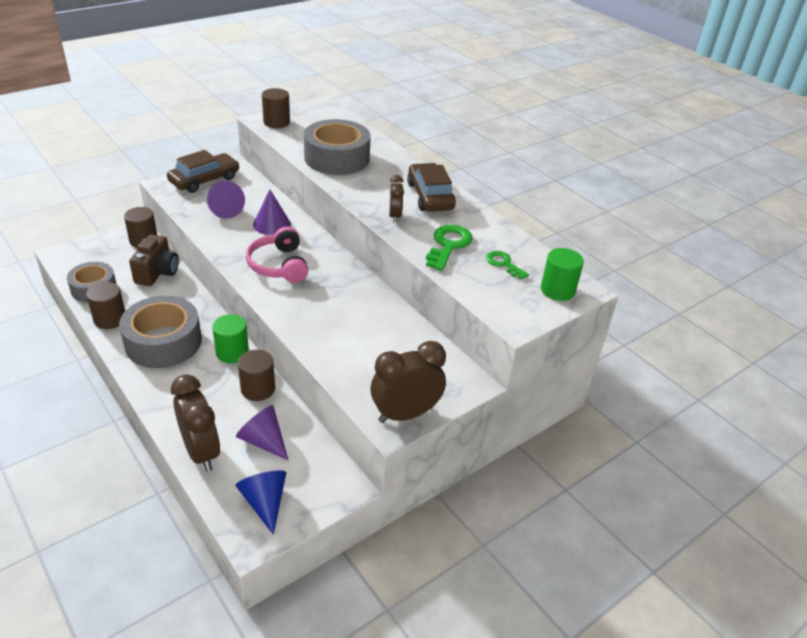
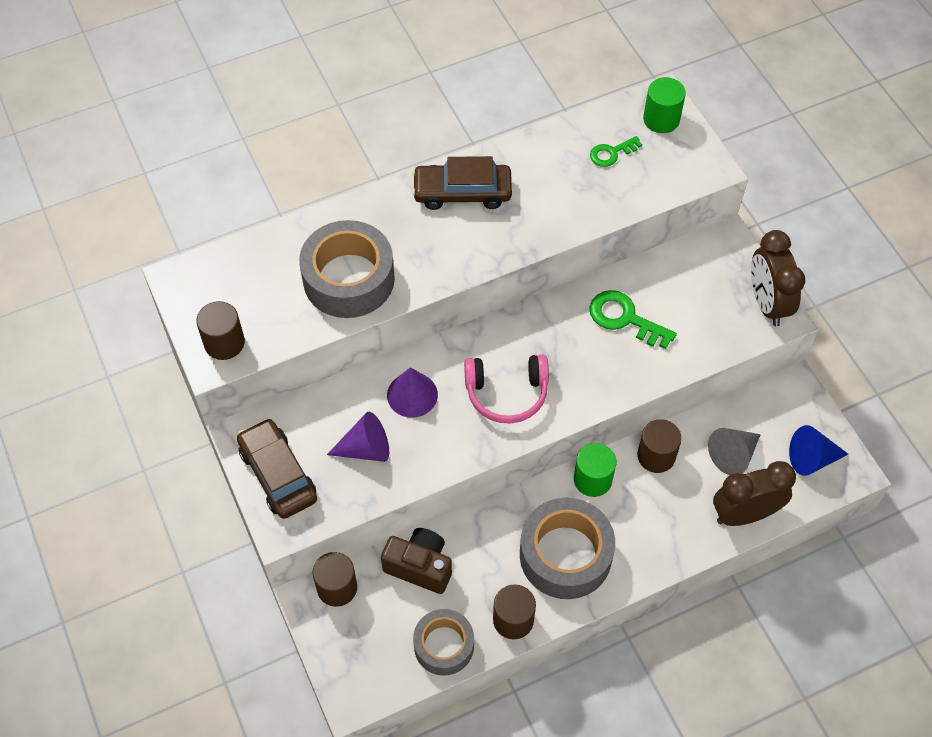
camera: 75 degrees left, 20 degrees up
(263, 441) = (733, 455): purple cone -> grey cone
(394, 216) = (504, 237): brown clock -> none
(448, 245) = (571, 196): green key -> green key (625, 318)

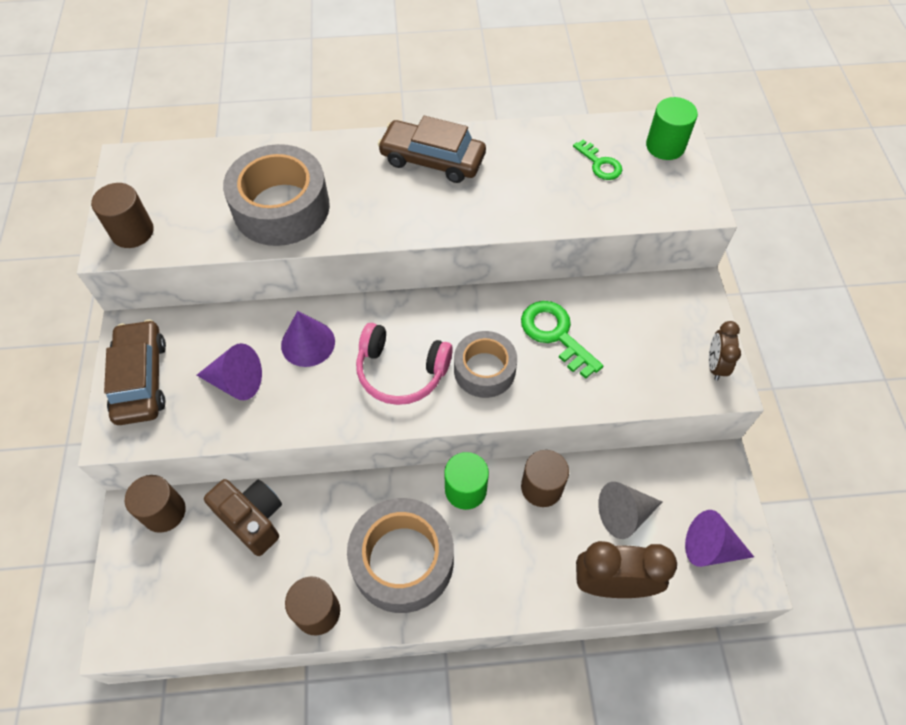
camera: 20 degrees right, 0 degrees up
(444, 646) = (235, 613): grey tape -> grey tape (484, 370)
(611, 153) = (600, 164): green key -> green key turned 120 degrees counterclockwise
(767, 303) = (715, 365): brown clock -> brown clock, size x0.56
(811, 458) = (710, 548): blue cone -> purple cone

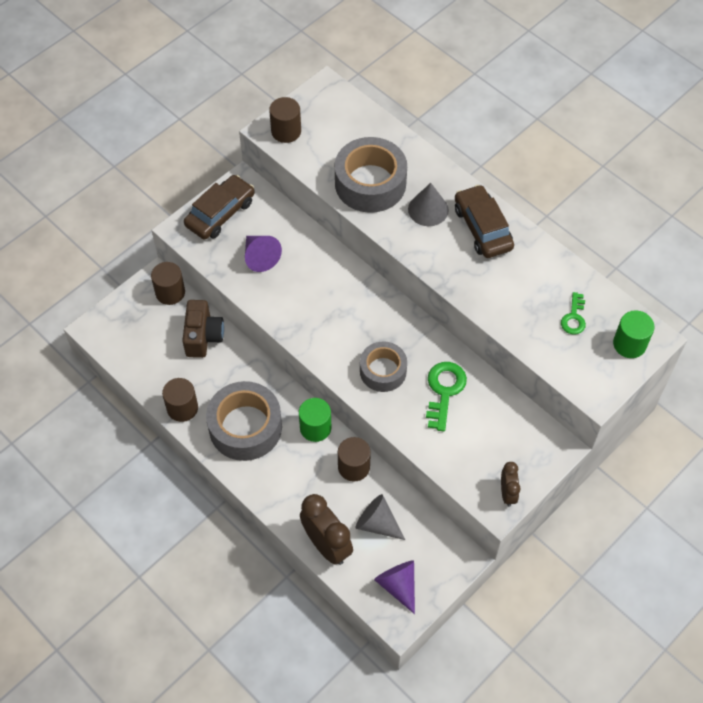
camera: 50 degrees right, 0 degrees up
(308, 343) = (315, 270): purple cone -> none
(365, 185) = (428, 209): none -> grey cone
(401, 371) = (341, 330): pink headphones -> none
(715, 365) = (507, 493): brown clock -> brown clock turned 120 degrees clockwise

